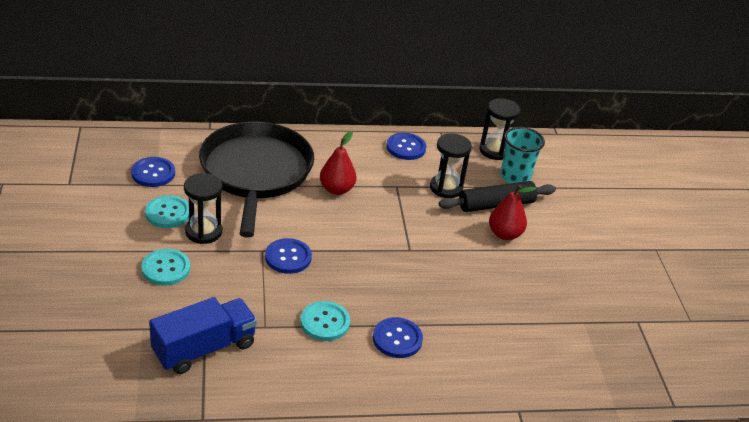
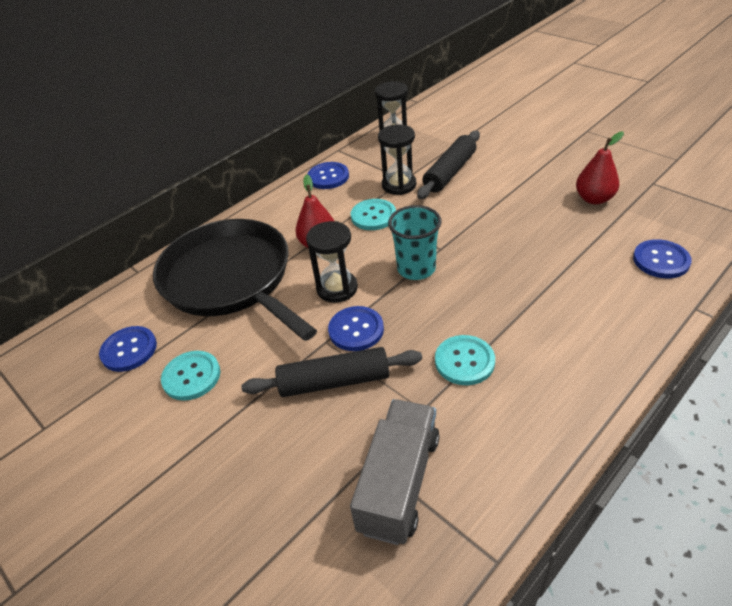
camera: 30 degrees left, 5 degrees up
(166, 268) = (257, 433): turquoise button -> turquoise button (373, 216)
(203, 232) = (249, 367): black hourglass -> black hourglass (337, 288)
(204, 348) = (399, 483): blue truck -> grey truck
(238, 275) = (334, 381): none -> black rolling pin
(397, 339) = (536, 326): blue button -> blue button (661, 260)
(504, 234) = (486, 188): red pear -> red pear (594, 199)
(515, 177) = (434, 146): turquoise cup -> turquoise cup (416, 269)

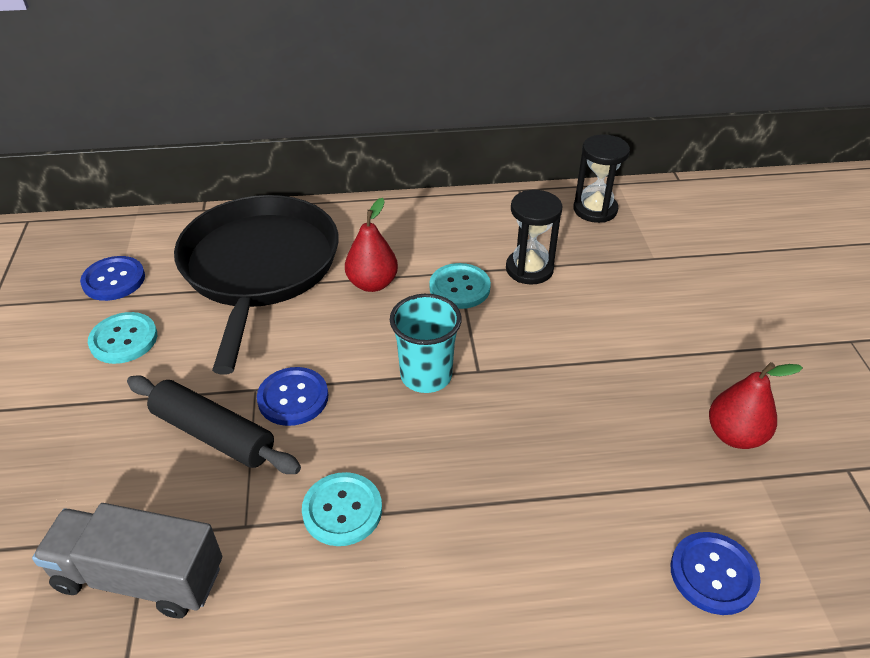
camera: 35 degrees right, 0 degrees up
(328, 177) = (471, 215): blue button -> none
(337, 288) = (330, 342): black hourglass -> none
(399, 483) = (140, 577): grey truck -> grey truck turned 135 degrees counterclockwise
(450, 172) = (603, 289): black rolling pin -> none

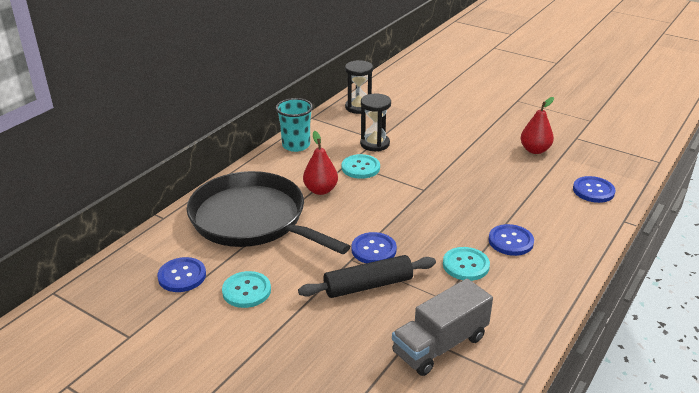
camera: 50 degrees left, 10 degrees down
(426, 375) = (408, 204): turquoise cup -> turquoise cup (296, 145)
(450, 533) = (510, 241): none -> blue button

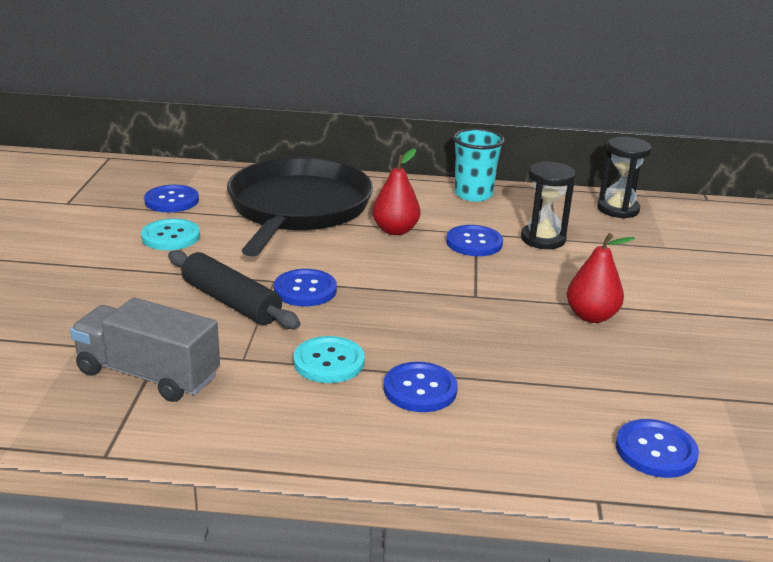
camera: 60 degrees right, 5 degrees down
(360, 168) = (474, 243): turquoise button -> blue button
(535, 150) = (706, 368): red pear -> red pear (591, 316)

